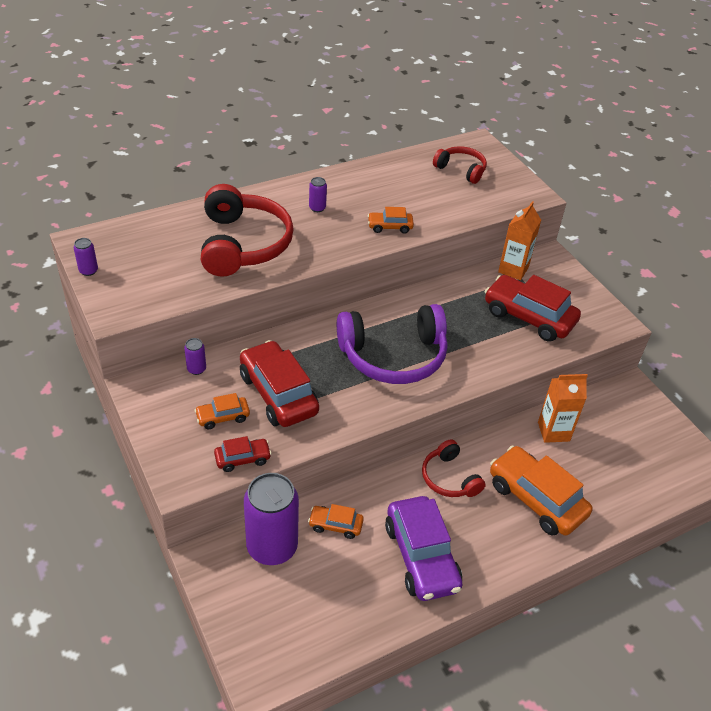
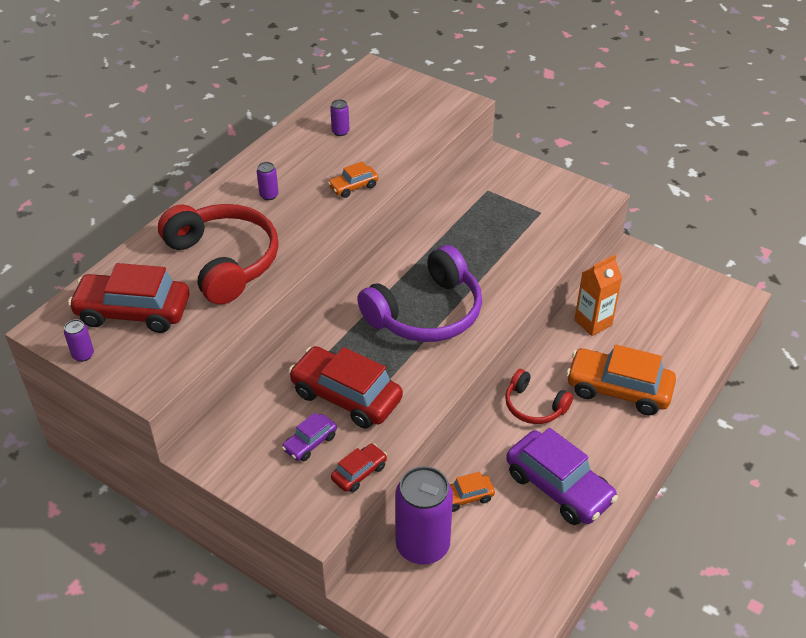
camera: 25 degrees left, 0 degrees up
(196, 369) = (248, 409): purple can -> purple can (340, 132)
(223, 417) = (310, 443): orange car -> purple car
(461, 170) = (378, 104): red headphones -> none
(513, 269) = (475, 184): orange carton -> none
(529, 317) = (519, 224): red car -> red car (133, 312)

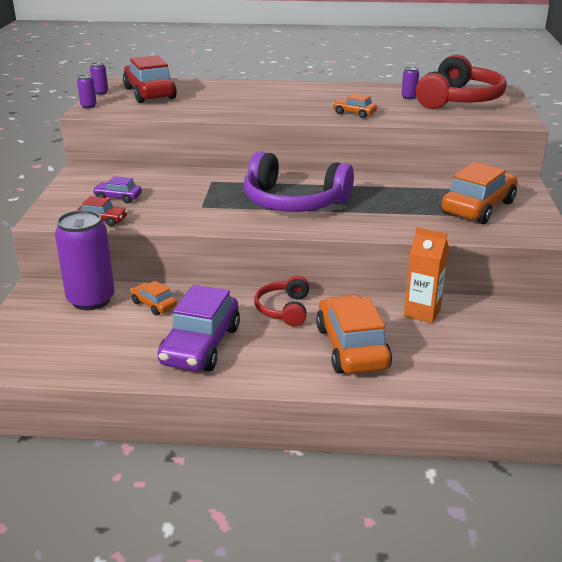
camera: 60 degrees right, 15 degrees down
(223, 261) = (223, 101): red headphones -> red headphones (459, 99)
(269, 195) = (306, 96): purple can -> purple can (88, 106)
(346, 396) = (174, 197): red car -> none
(525, 206) = (478, 207): none -> orange car

